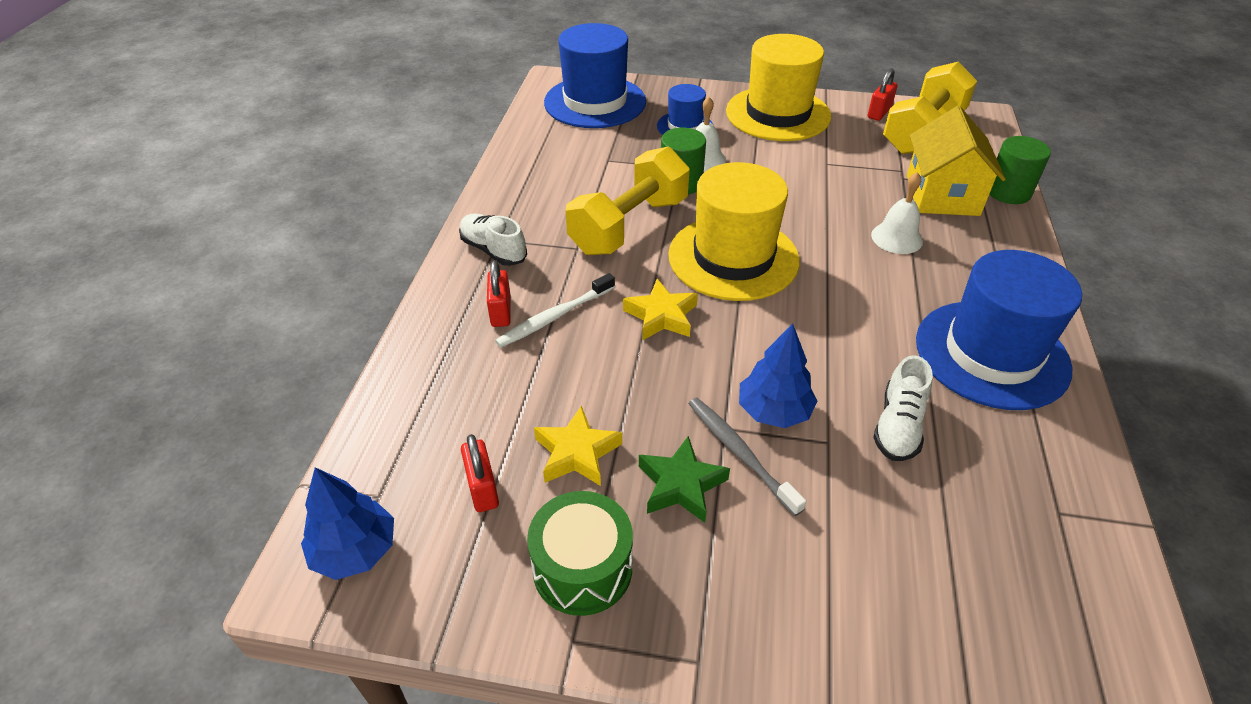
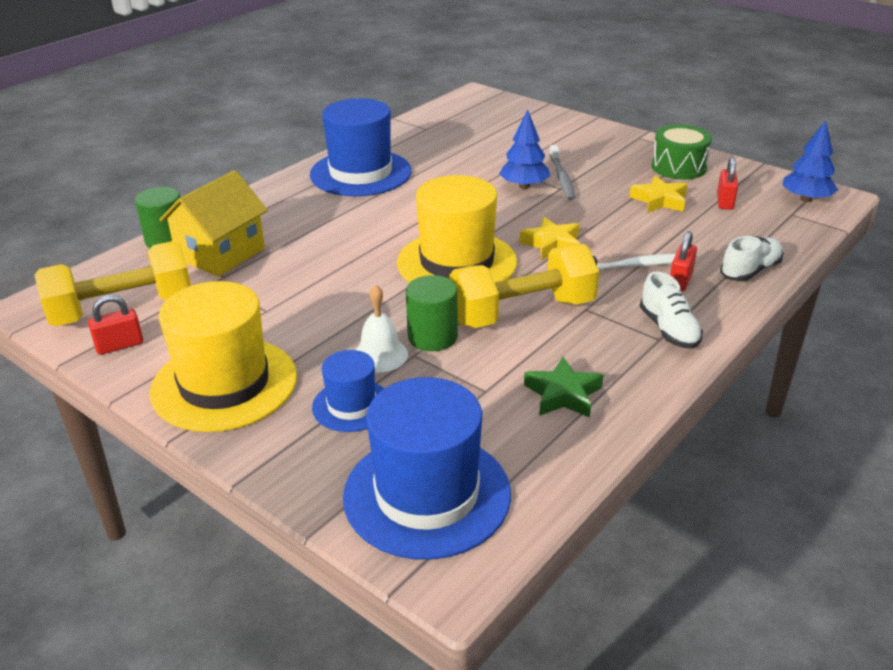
camera: 150 degrees left, 10 degrees down
(681, 485) = (606, 176): green star -> green star (563, 394)
(896, 238) = (311, 238): white bell -> none
(898, 426) = (460, 165): white shoe -> white shoe (750, 271)

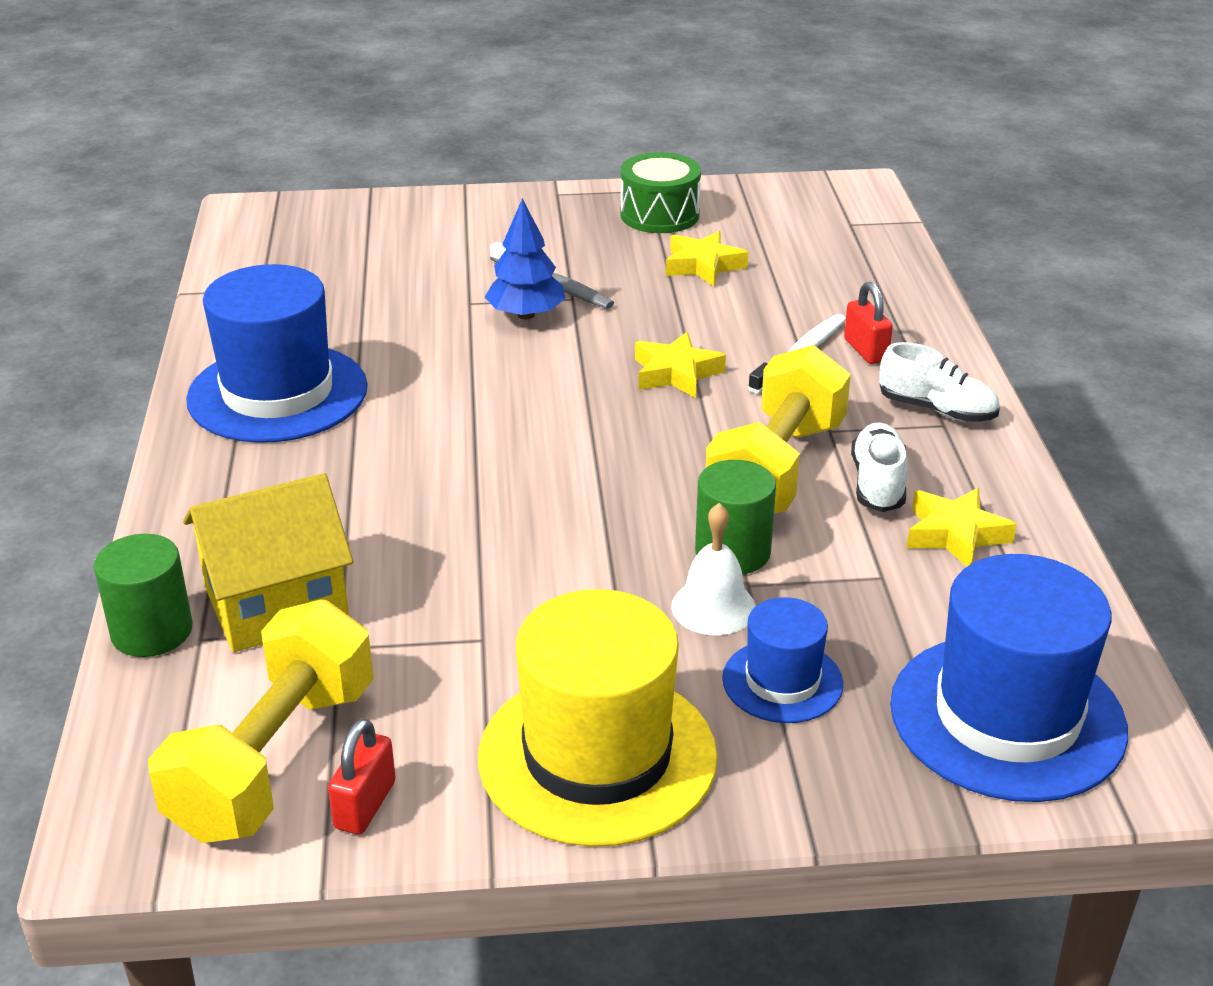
camera: 45 degrees left, 0 degrees up
(221, 254) = (276, 604): yellow house -> yellow house turned 75 degrees clockwise
(457, 262) = (609, 450): yellow hat -> none
(563, 394) = (955, 534): green star -> yellow star
(725, 202) = (769, 238): red padlock -> none
(750, 271) = (909, 307): white shoe -> white shoe (878, 483)
(806, 199) = (838, 200): blue tree -> none

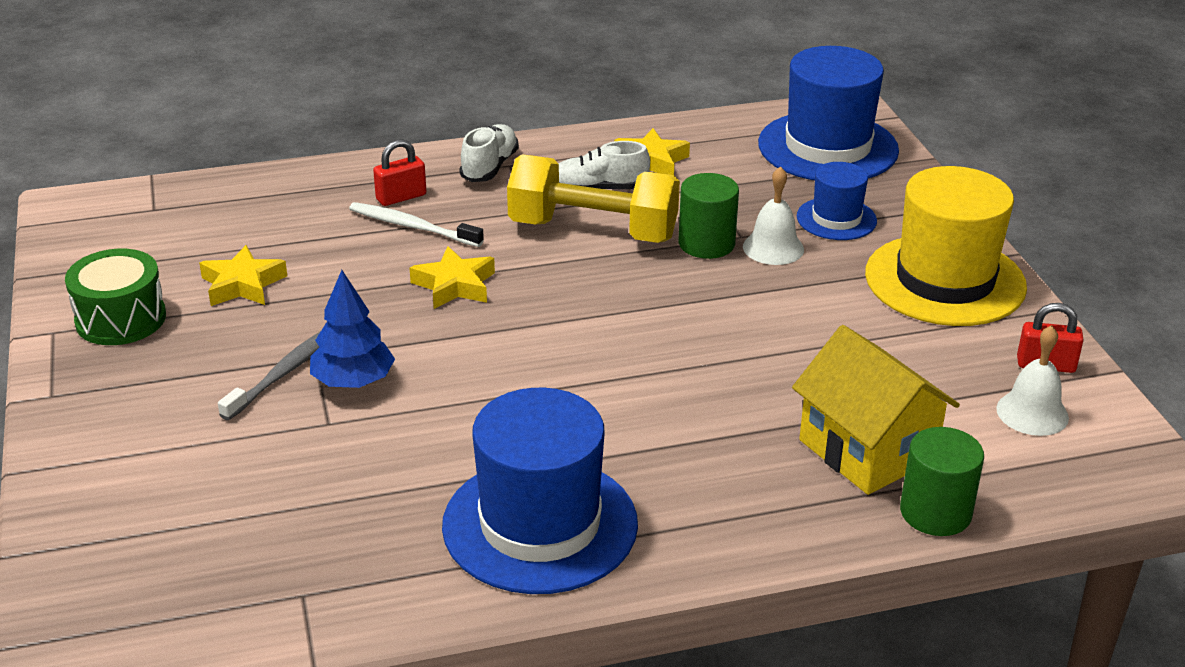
camera: 100 degrees left, 0 degrees up
(274, 760) = (1032, 413): yellow dumbbell -> white bell

